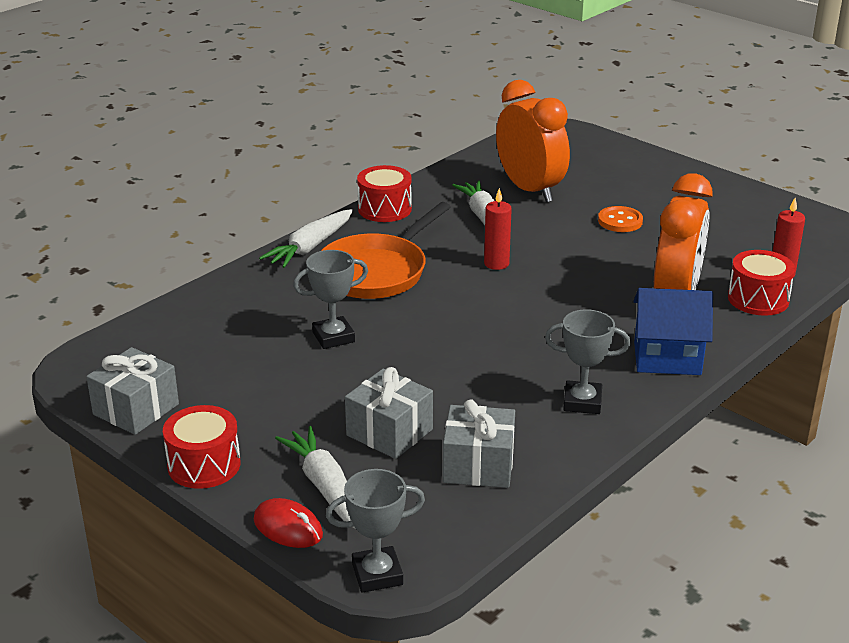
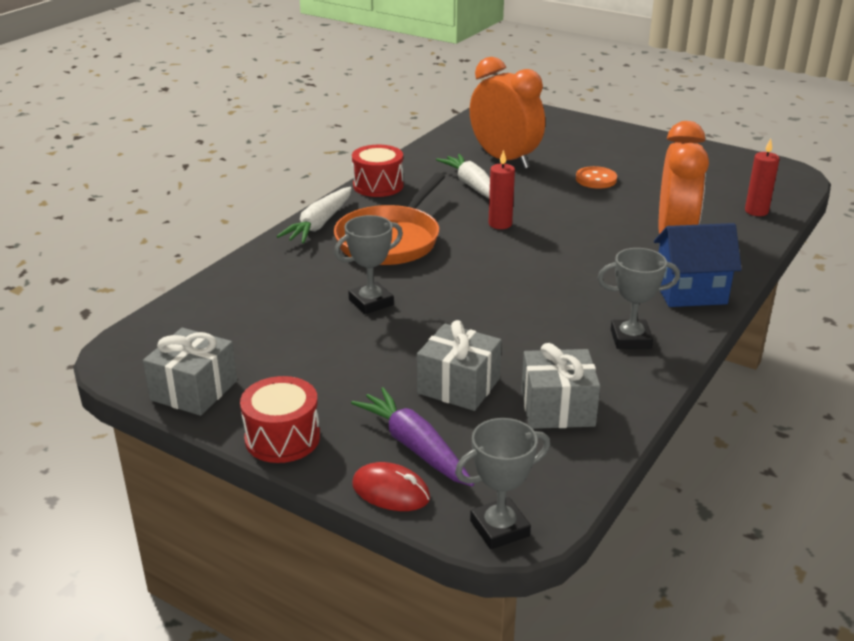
camera: 10 degrees left, 0 degrees up
(325, 487) = (414, 446): white carrot -> purple carrot
(758, 299) = (746, 234): red drum -> none

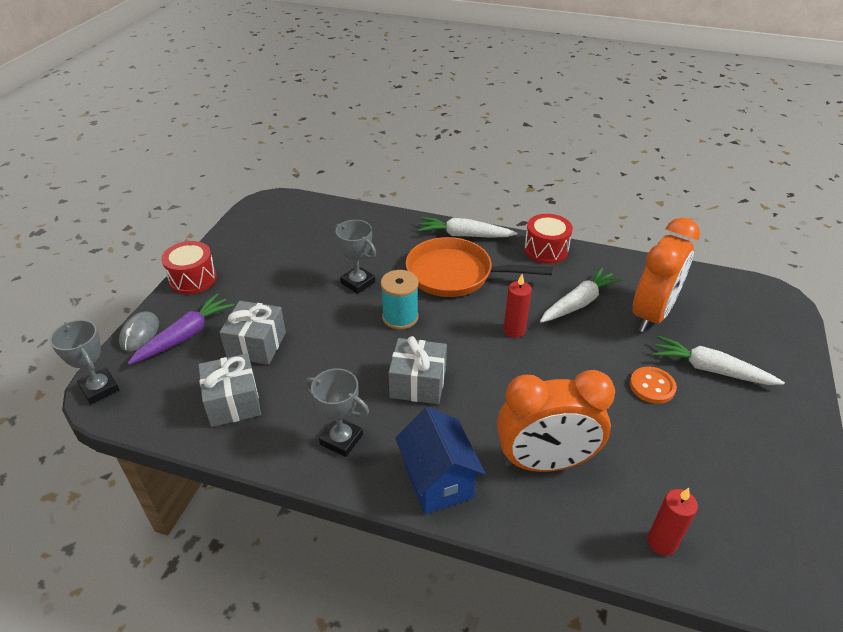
camera: 75 degrees right, 10 degrees up
(194, 390) = (239, 235): grey gift -> grey gift (418, 383)
(391, 491) = (140, 333): red mouse -> grey mouse
(450, 282) = (400, 317): none -> turquoise spool
(582, 153) = (710, 369): none -> white carrot
(630, 339) = (341, 439): grey trophy -> grey trophy turned 45 degrees counterclockwise

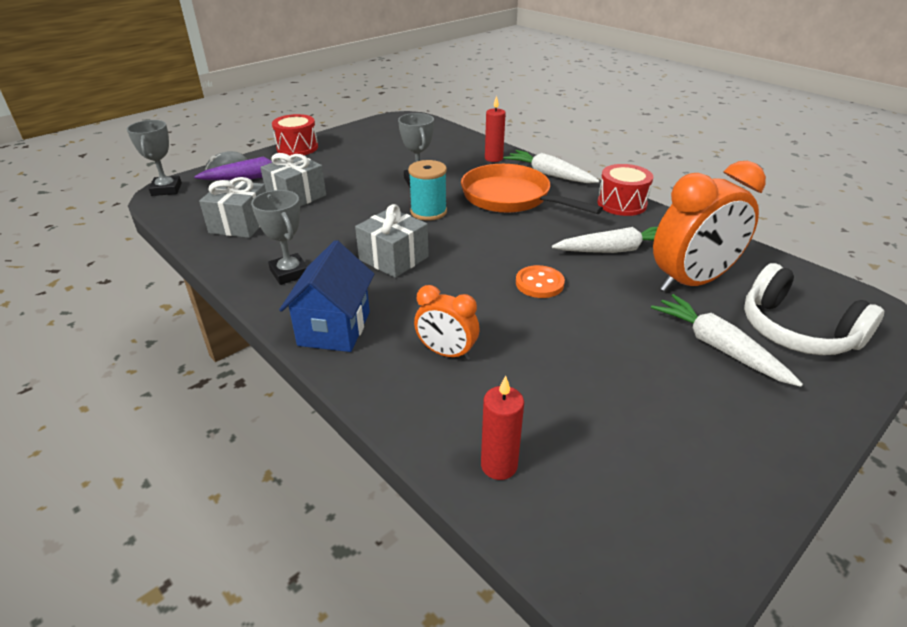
camera: 30 degrees right, 5 degrees down
(514, 330) = (524, 250): red candle -> red candle (493, 158)
(545, 462) = (446, 353): orange clock -> orange clock, size x0.54
(652, 386) = (628, 337): orange button -> orange button (539, 283)
(743, 333) = (796, 331): none -> white headphones

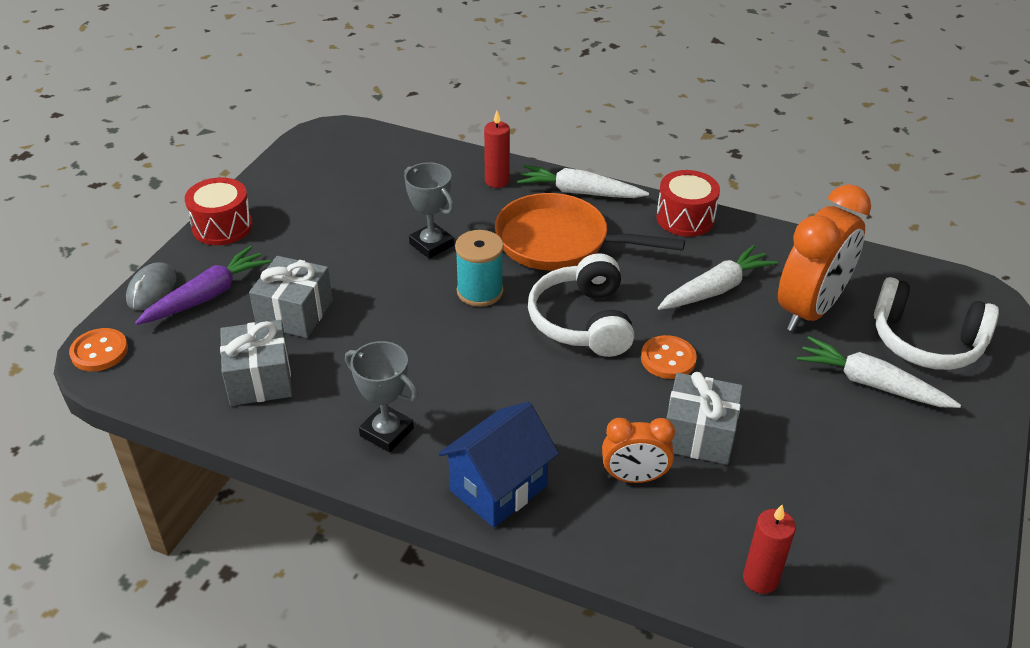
camera: 25 degrees left, 5 degrees up
(166, 189) = (99, 351): grey trophy -> orange button
(334, 328) = (498, 488): blue house -> blue house turned 60 degrees clockwise
(393, 258) = (490, 373): grey gift -> grey gift (698, 435)
(489, 245) = (582, 321): none -> white headphones

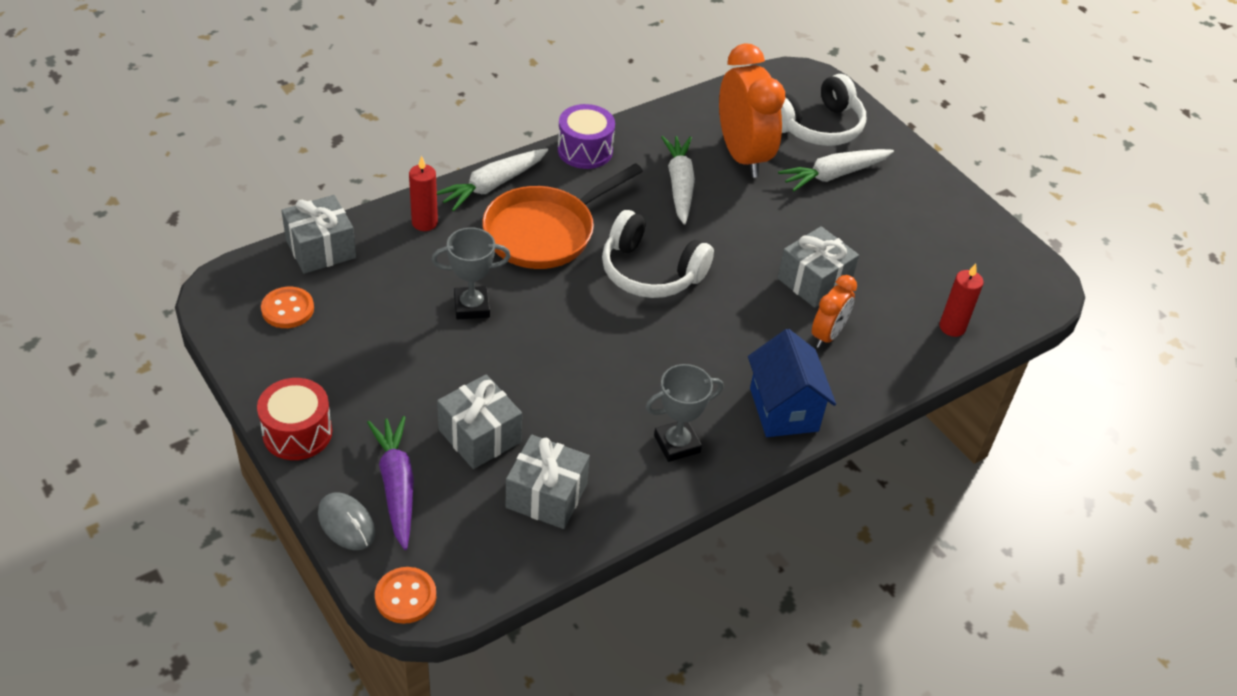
camera: 60 degrees left, 5 degrees up
(414, 151) = (321, 249): none -> grey gift
(480, 291) = (561, 309): turquoise spool -> none
(668, 359) = (730, 252): orange button -> orange button (288, 309)
(685, 218) = (585, 150): red drum -> purple drum

